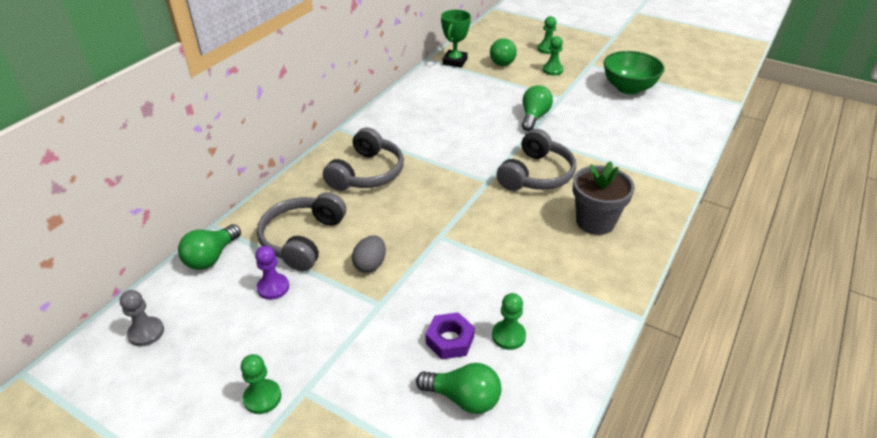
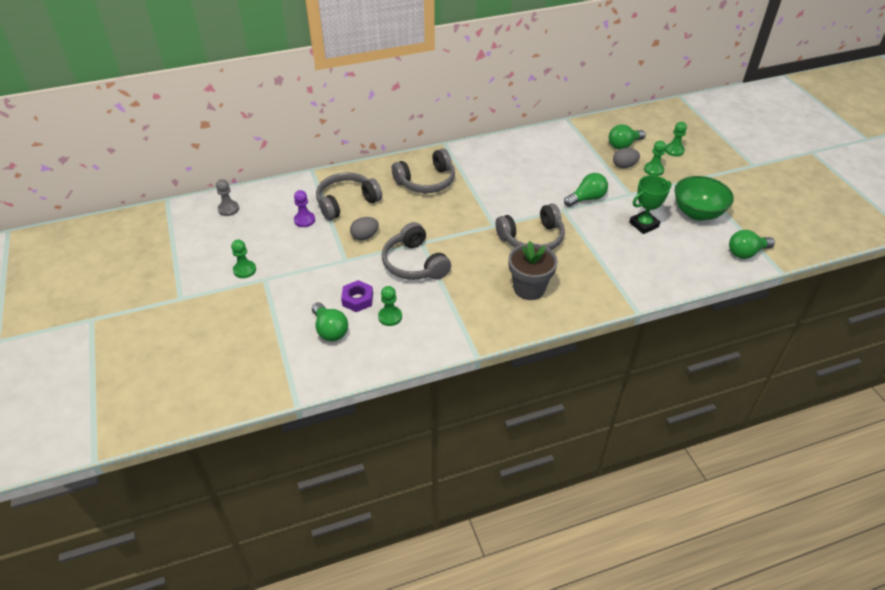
camera: 40 degrees right, 5 degrees up
(211, 257) = (293, 187): green light bulb -> green light bulb (746, 253)
(455, 61) = (584, 129): green trophy -> green trophy (644, 225)
(460, 262) = (414, 263): none -> grey headphones
(526, 77) = (624, 166): none -> grey egg

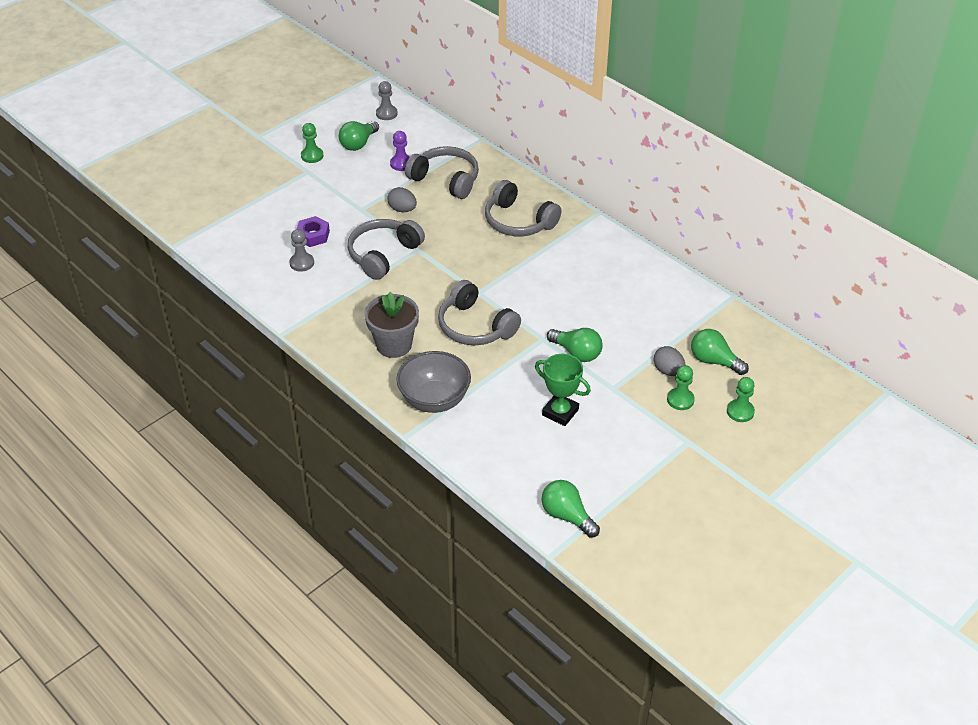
camera: 65 degrees right, 0 degrees up
(330, 330) = (266, 233): green light bulb -> green light bulb (358, 144)
(390, 317) = (302, 263): green pawn -> grey pawn
(603, 284) = (434, 400): none -> grey bowl
(697, 213) = (617, 457): green bowl -> none

